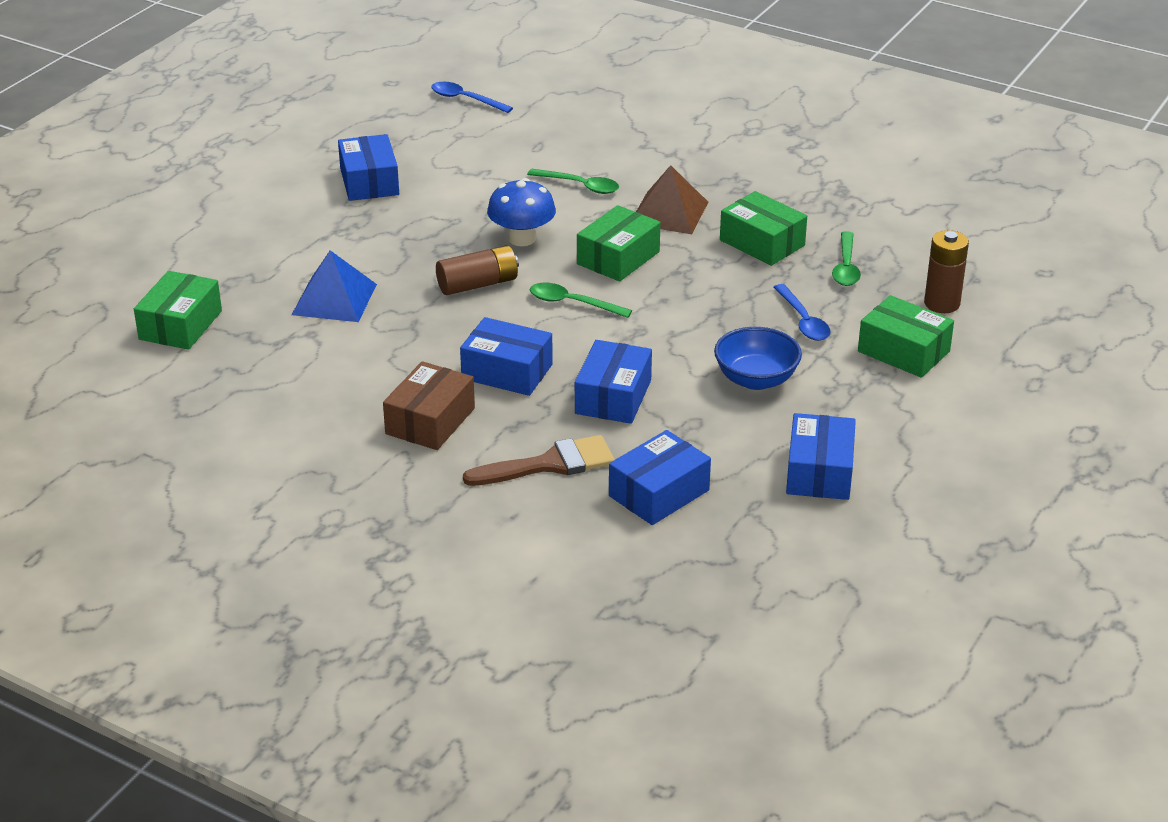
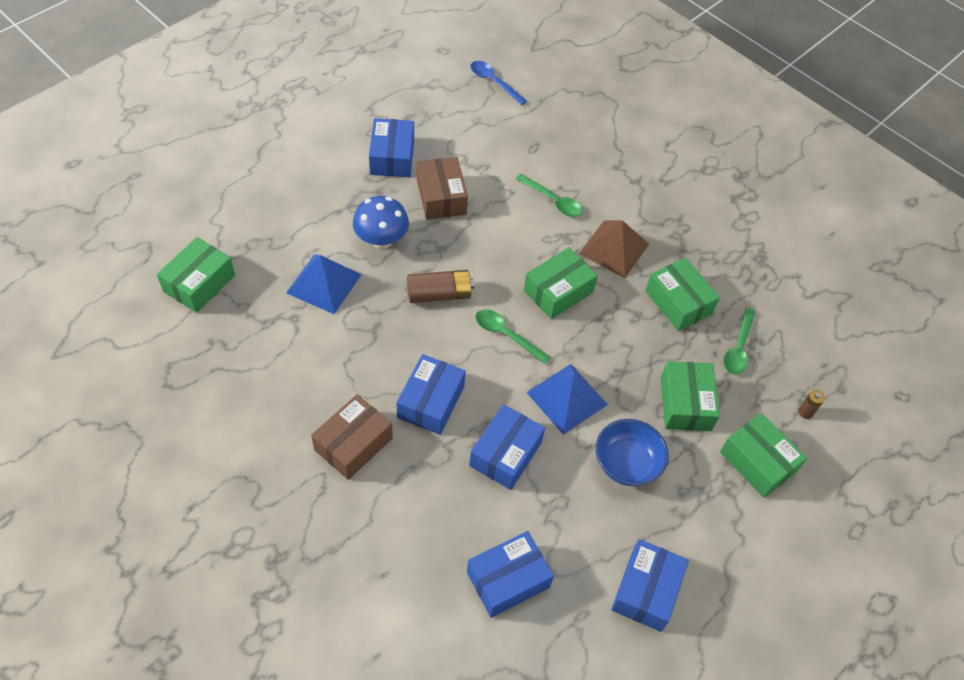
camera: 10 degrees right, 20 degrees up
(444, 205) = (441, 197): none -> brown box
(507, 372) = (431, 402): blue box -> blue box turned 75 degrees clockwise
(522, 238) = (489, 250): blue mushroom -> blue mushroom (381, 240)
(550, 464) = (431, 520): brown brush -> none
(665, 340) = (567, 398): none -> blue pyramid
(803, 321) = (685, 403): blue spoon -> green box
(942, 304) = (805, 412): brown battery -> brown battery, size x0.52

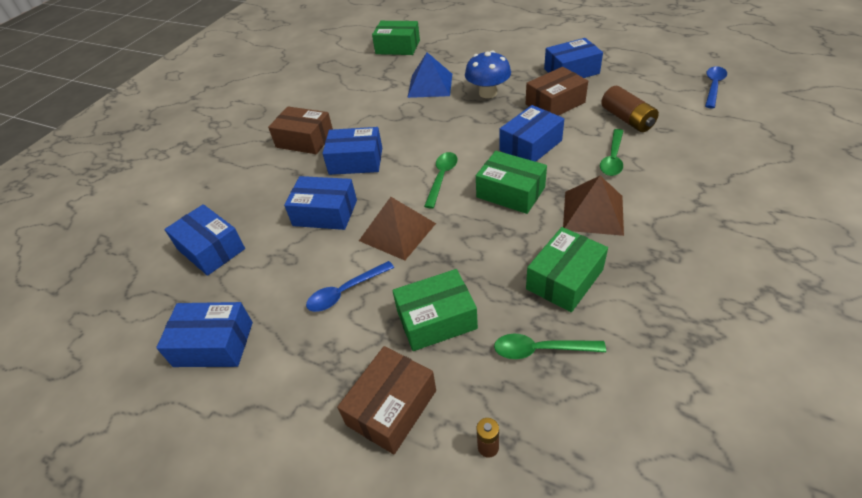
camera: 80 degrees right, 10 degrees down
(439, 294) = (457, 133): brown battery -> brown battery (627, 119)
(498, 246) = (530, 145): none -> blue box
(567, 398) = (397, 232): blue pyramid -> brown pyramid
(626, 463) = (345, 292): blue bowl -> blue spoon
(757, 462) = (391, 407): green box -> brown box

